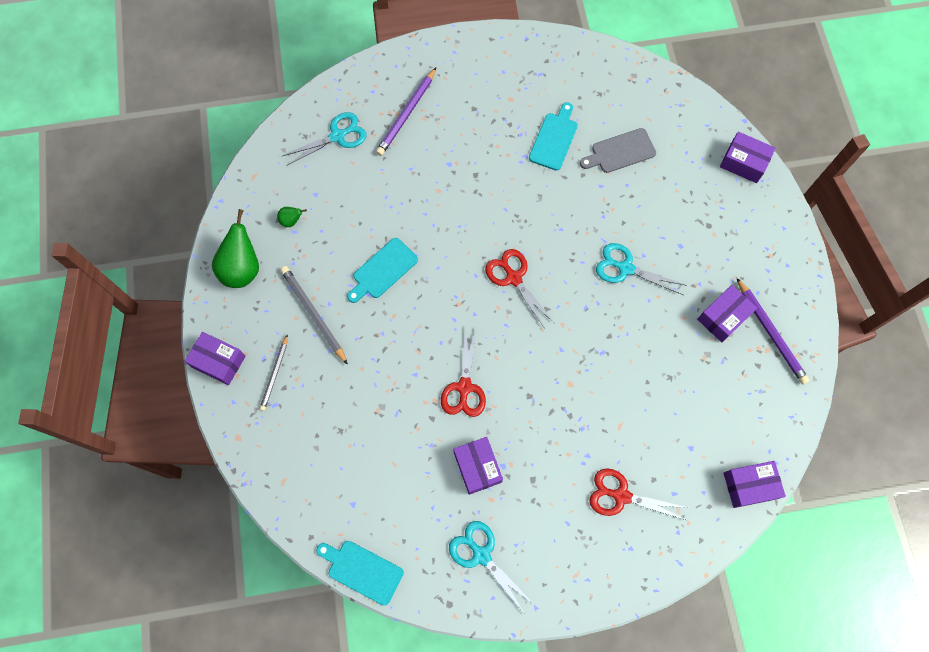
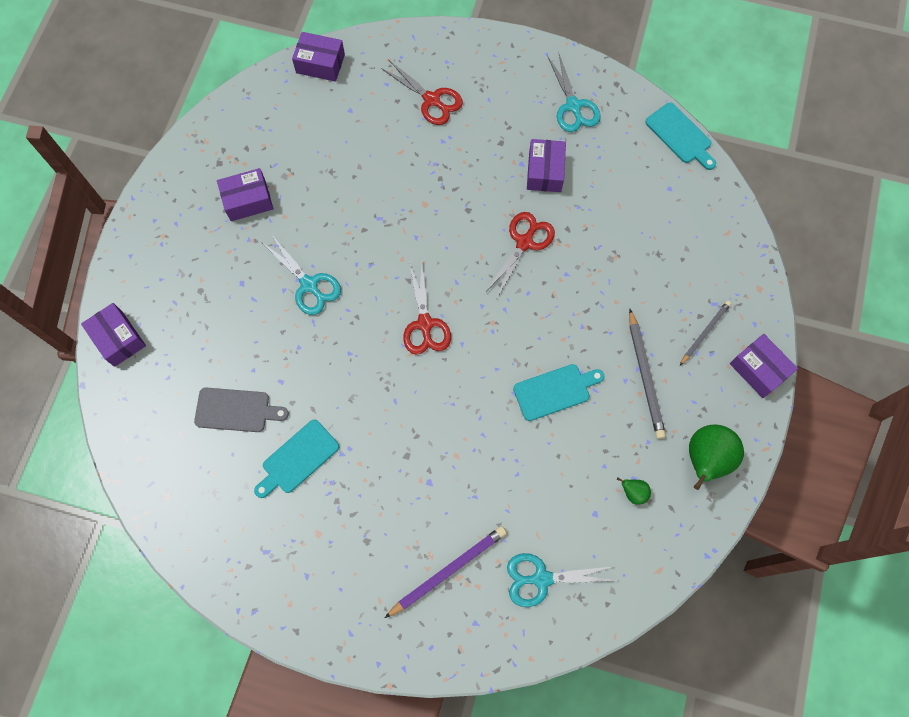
camera: 155 degrees left, 0 degrees up
(770, 333) = (215, 169): purple pencil -> none

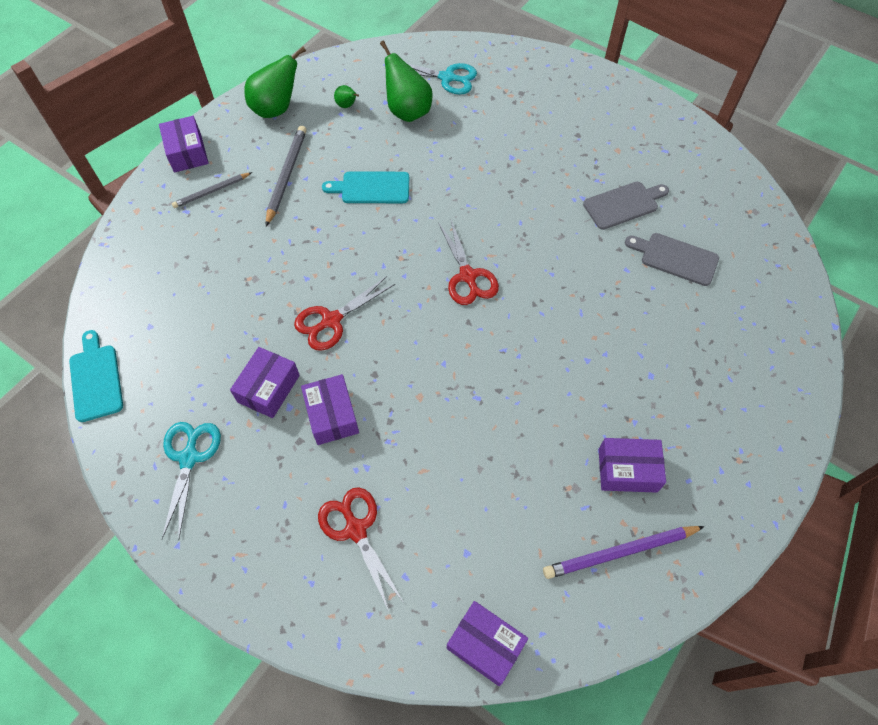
camera: 160 degrees left, 10 degrees down
(118, 339) = (795, 359): purple box -> purple box (332, 415)
(298, 459) = (623, 204): turquoise cutting board -> grey cutting board
(309, 285) = (576, 350): turquoise scissors -> none
(425, 324) = (467, 276): red scissors -> red scissors turned 150 degrees clockwise
(448, 571) = (518, 100): purple pencil -> purple pencil (620, 552)
(564, 508) = (407, 111): none -> green pear

